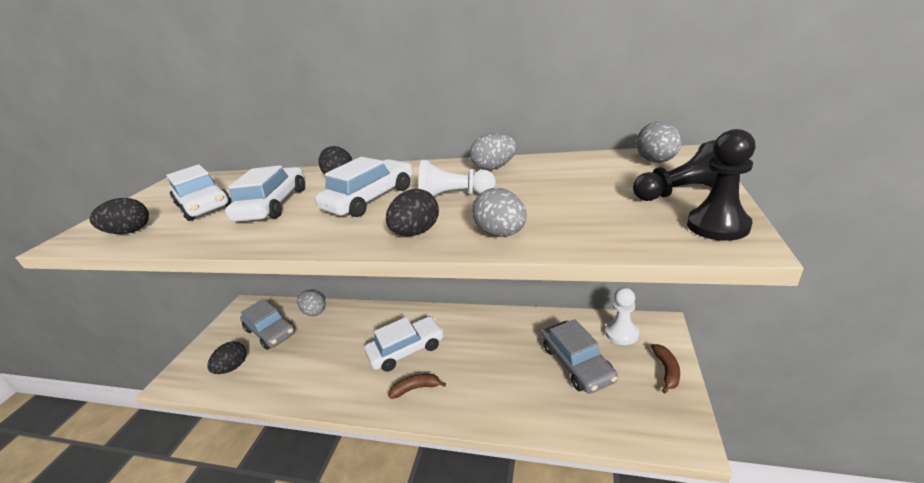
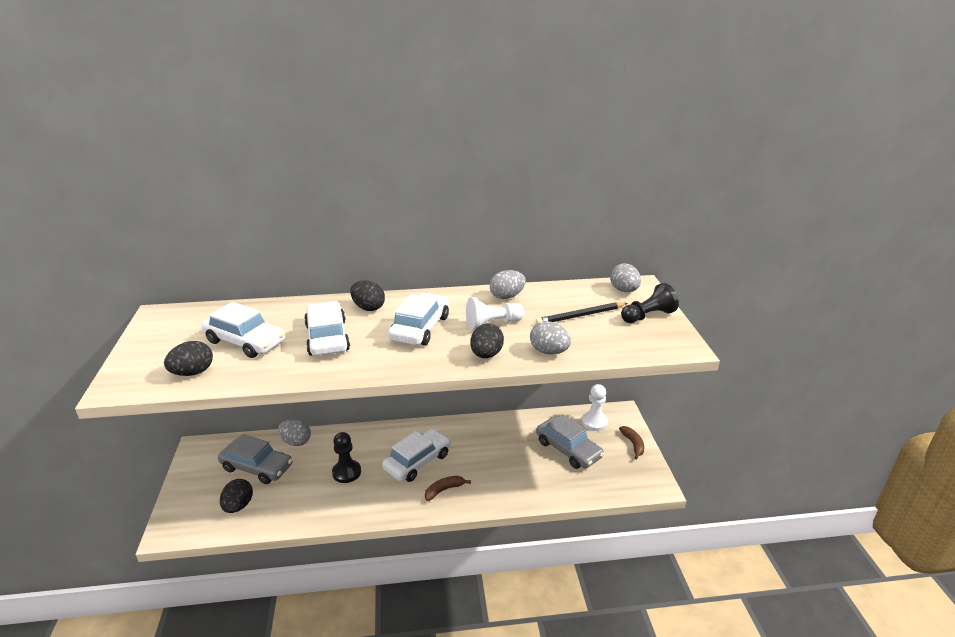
camera: 25 degrees left, 0 degrees up
(576, 190) = (580, 316): none -> black pencil
(717, 225) = (674, 338): black pawn -> black pawn (346, 472)

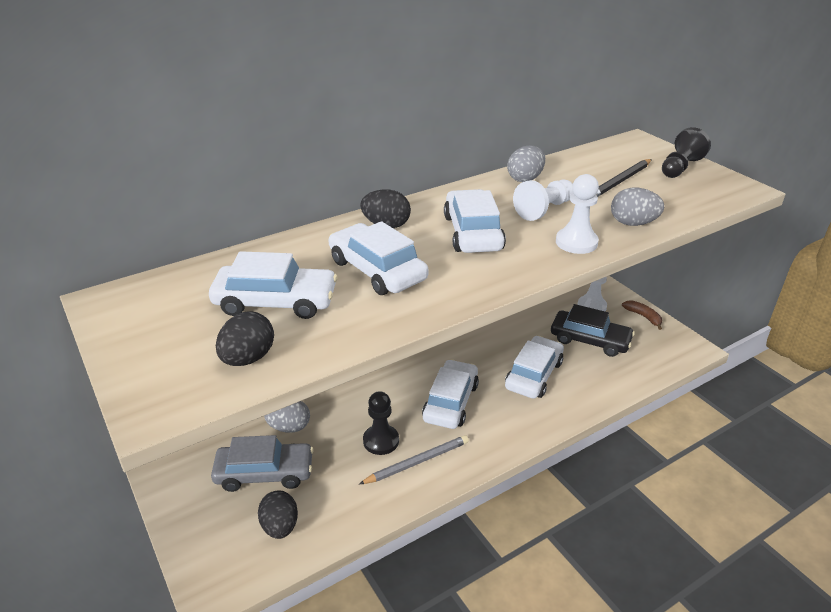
camera: 25 degrees left, 5 degrees up
(358, 496) = (417, 462): none -> grey pencil
(444, 490) = (504, 422): brown banana -> none
(486, 355) = (576, 242): black egg -> white pawn
(498, 462) = (534, 375): none -> white car
(568, 449) = (590, 340): grey car -> black car
(624, 290) = (630, 148): grey egg -> none

